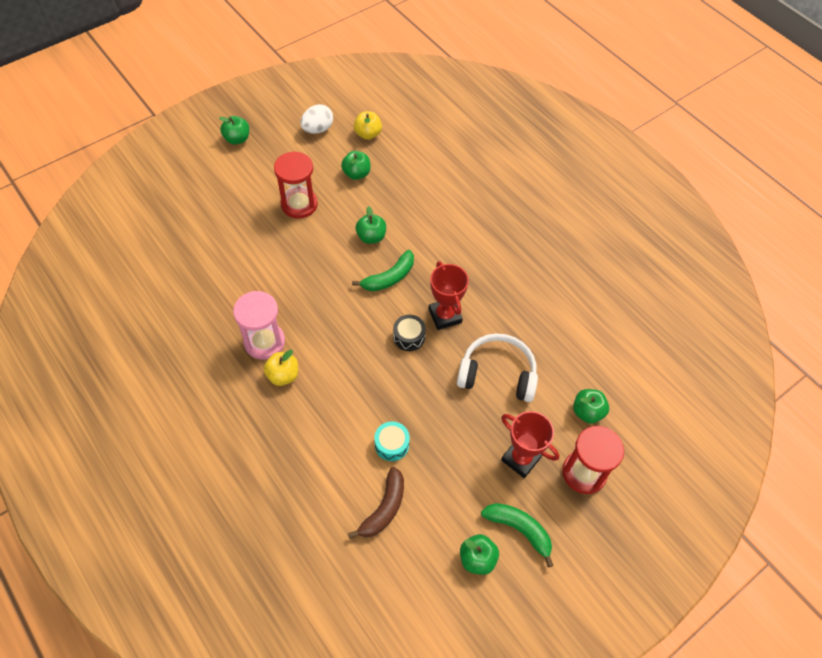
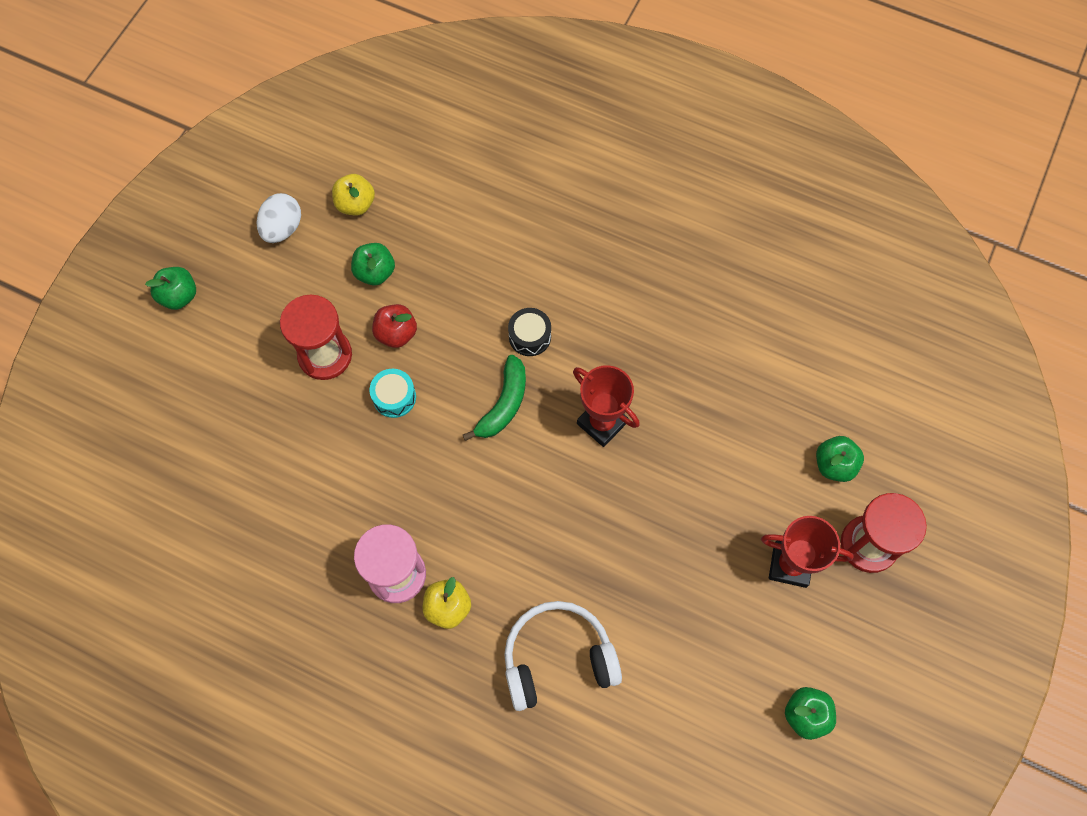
camera: 25 degrees left, 10 degrees up
(348, 211) = (396, 333): none -> red apple
(371, 237) = (448, 357): green apple -> none
(384, 508) = (668, 712): brown banana -> none
(391, 444) = (632, 627): turquoise drum -> turquoise drum (394, 397)
(409, 337) = (574, 474): black drum -> black drum (530, 336)
(497, 374) = (706, 469): white headphones -> white headphones (557, 658)
(519, 530) = (833, 654): green banana -> none

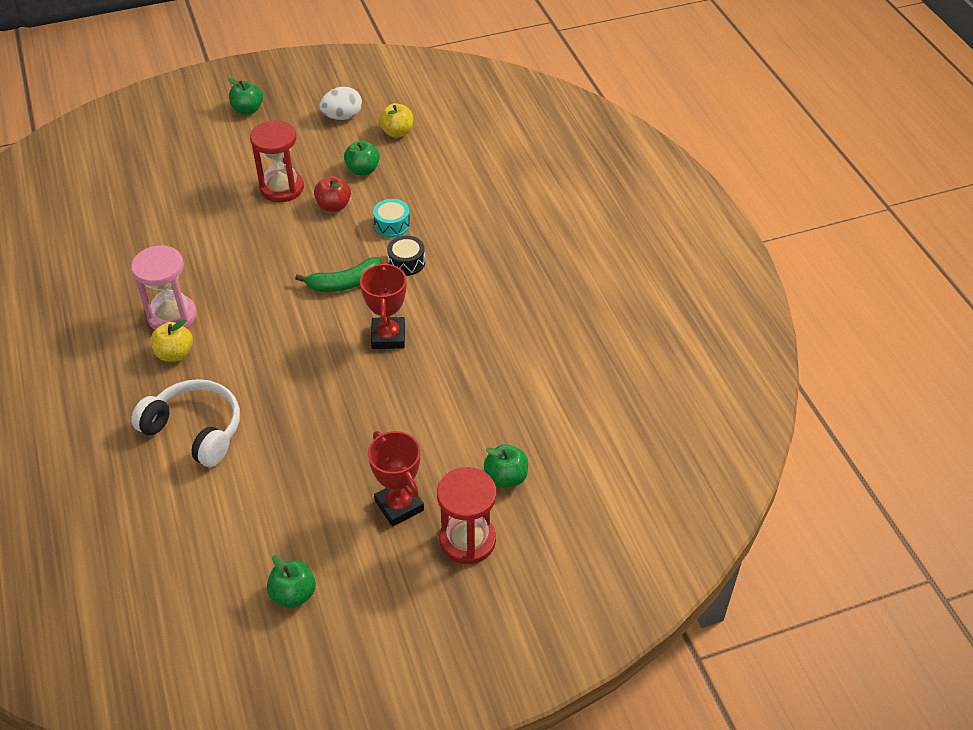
camera: 45 degrees right, 20 degrees down
(394, 397) = (290, 234): turquoise drum -> turquoise drum (392, 225)

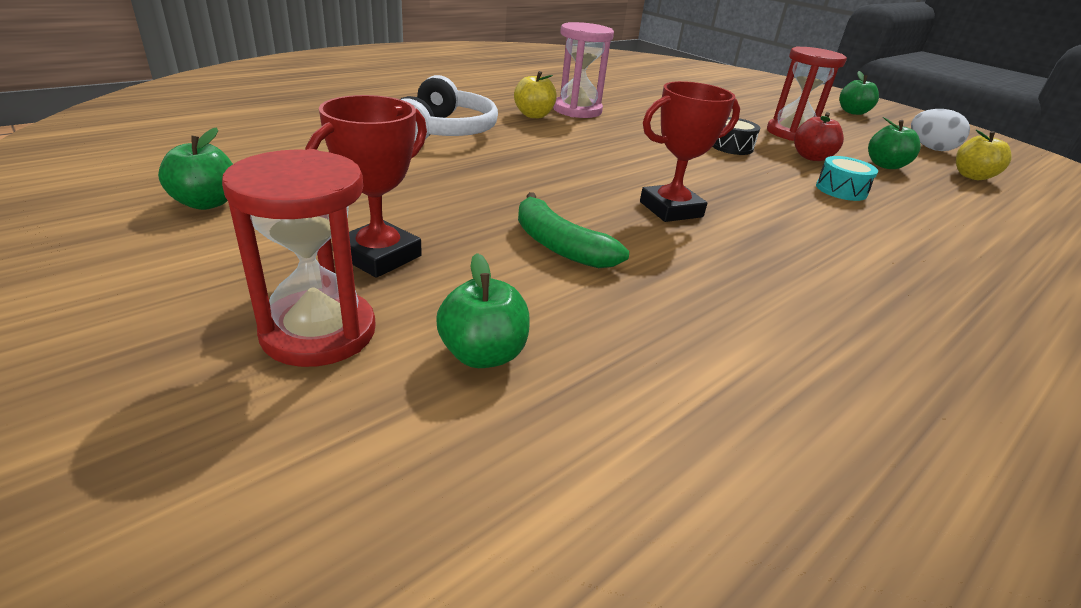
camera: 65 degrees right, 15 degrees down
(344, 283) = (717, 175): green banana -> green banana (559, 245)
(406, 262) = (801, 206): black drum -> black drum (731, 147)

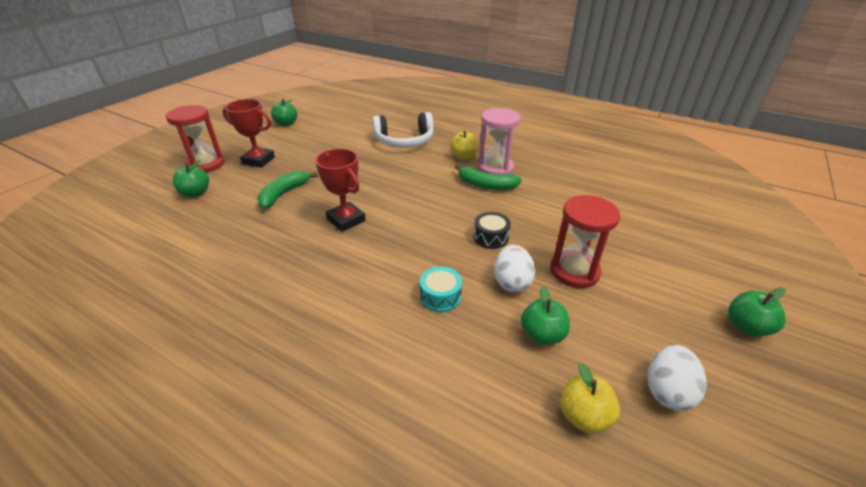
camera: 75 degrees right, 5 degrees up
(616, 123) = (486, 185): none -> green banana
(811, 157) = (512, 282): red apple -> white egg

